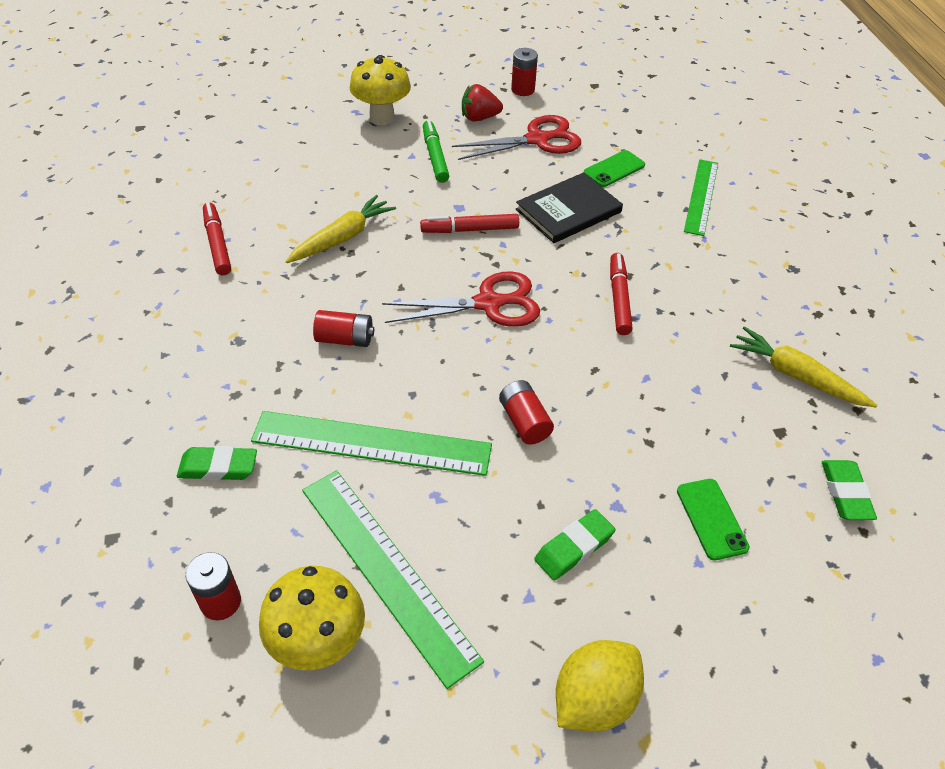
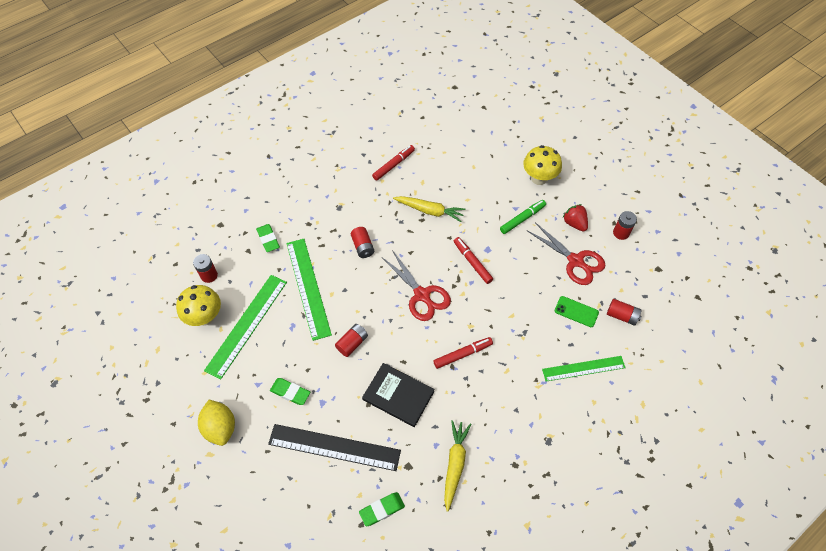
camera: 65 degrees right, 10 degrees up
(568, 211) = (520, 302): black book -> black book (398, 395)
(594, 699) = (220, 427): yellow lemon -> yellow lemon turned 45 degrees clockwise
(643, 137) = (622, 316): none -> red battery
(711, 519) = (334, 447): green phone -> black ruler

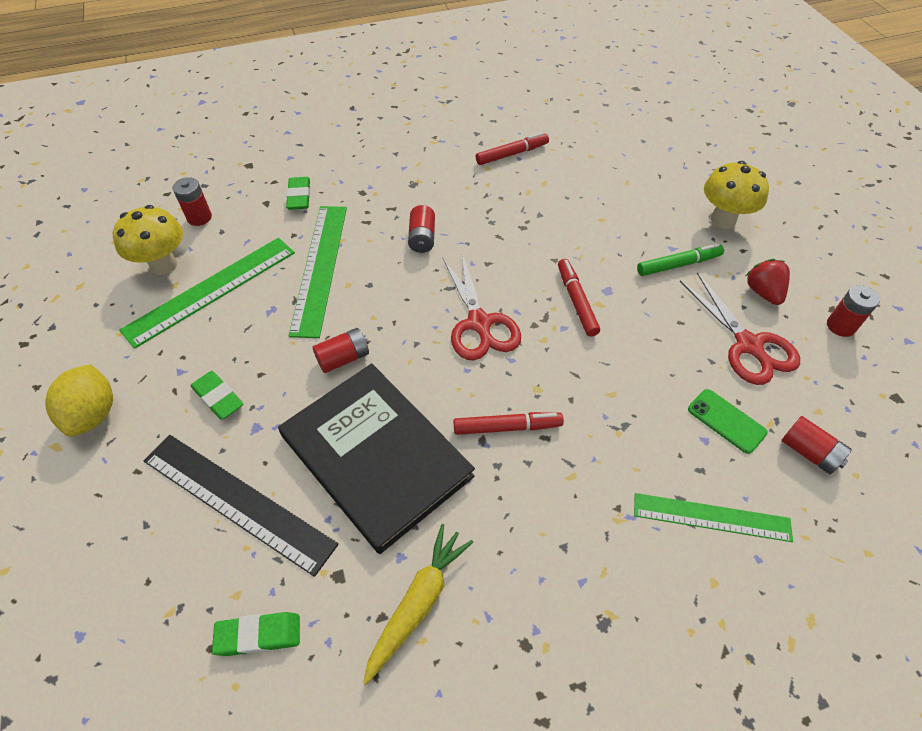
camera: 20 degrees right, 5 degrees down
(398, 395) = (376, 456): black book -> black book, size x1.62
(429, 211) = (539, 219): yellow carrot -> none

